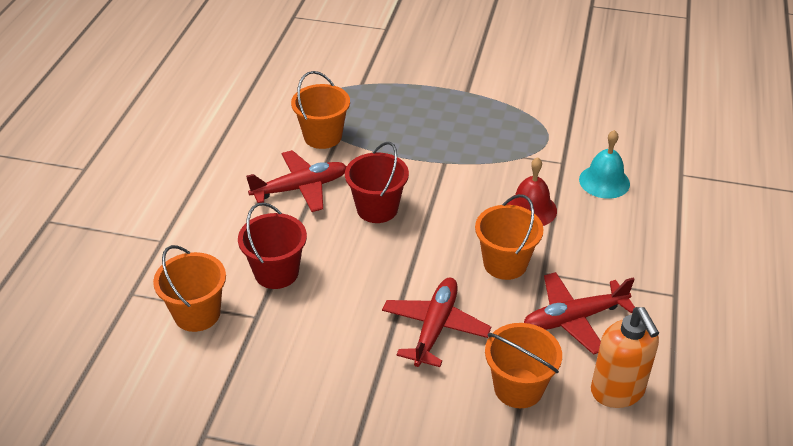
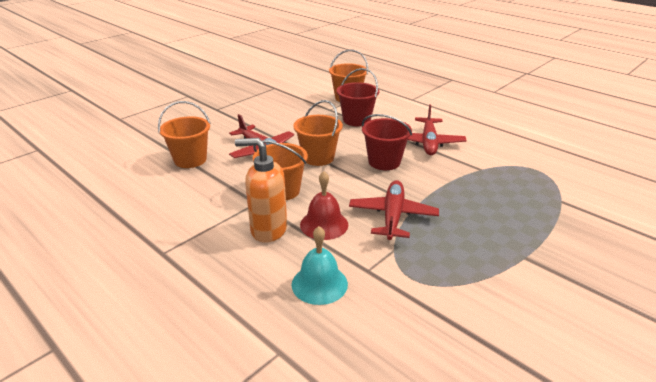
camera: 120 degrees right, 10 degrees down
(322, 136) = (486, 164): orange bucket -> orange bucket (318, 157)
(574, 318) = (206, 197): red plane -> red plane (393, 216)
(617, 391) = (139, 189): orange soap dispenser -> orange soap dispenser (268, 230)

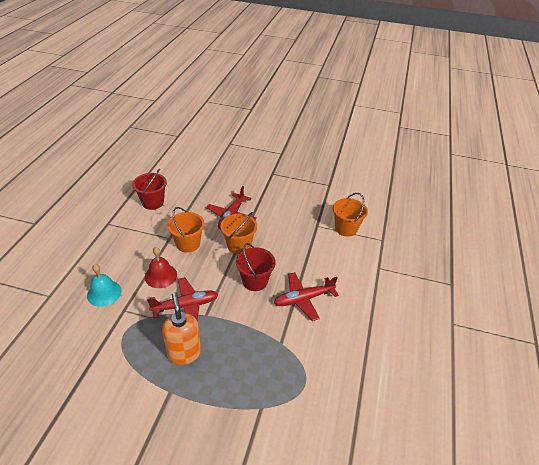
camera: 60 degrees right, 10 degrees up
(190, 160) = (200, 192): orange bucket -> none
(268, 230) = (144, 254): orange soap dispenser -> orange soap dispenser (184, 353)
(356, 120) = (310, 246): red bucket -> red bucket (152, 202)

